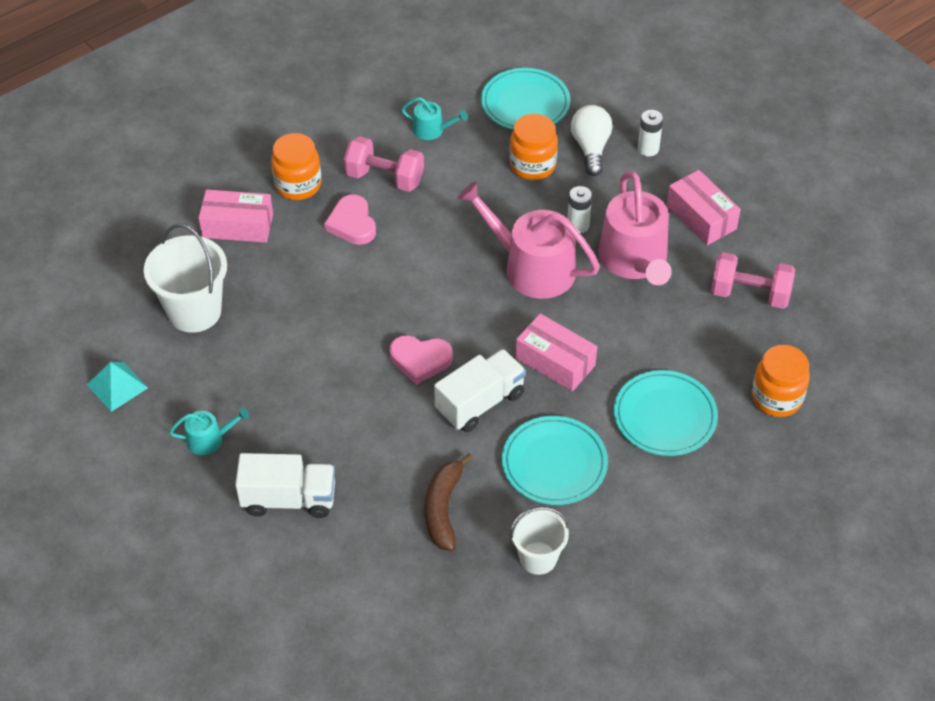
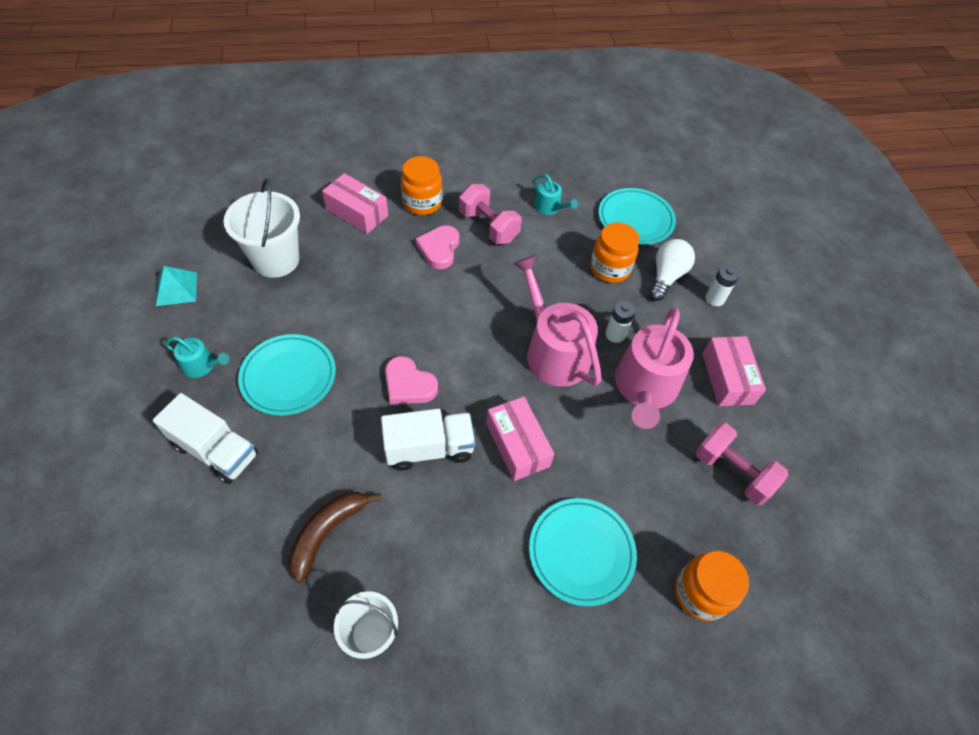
camera: 25 degrees right, 5 degrees up
(554, 463) = (451, 543): turquoise plate -> turquoise plate (288, 376)

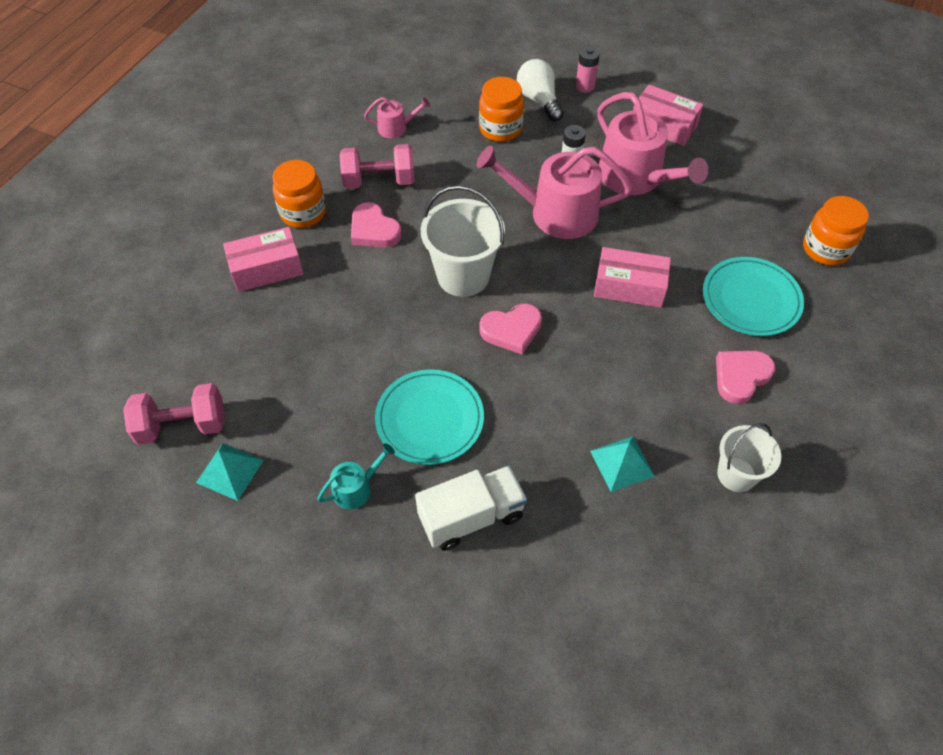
camera: 50 degrees left, 0 degrees up
(276, 260) = (269, 365): white bucket -> white bucket (463, 276)
(327, 532) = (622, 463): brown banana -> turquoise pyramid
(429, 448) = (589, 348): white truck -> none
(483, 586) = (740, 377): none -> pink heart
(550, 207) = (396, 128): turquoise watering can -> pink watering can
(635, 219) = (462, 82): turquoise plate -> none
(714, 299) = (585, 86): white battery -> pink battery
(732, 472) = (744, 173): pink dumbbell -> pink dumbbell (182, 425)

